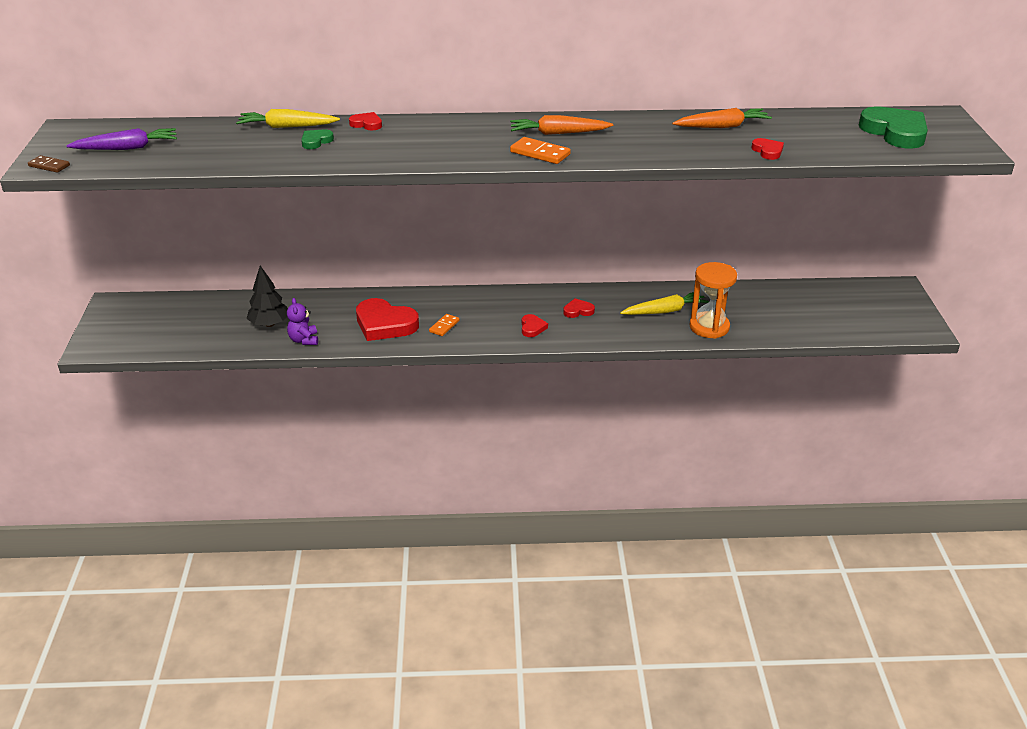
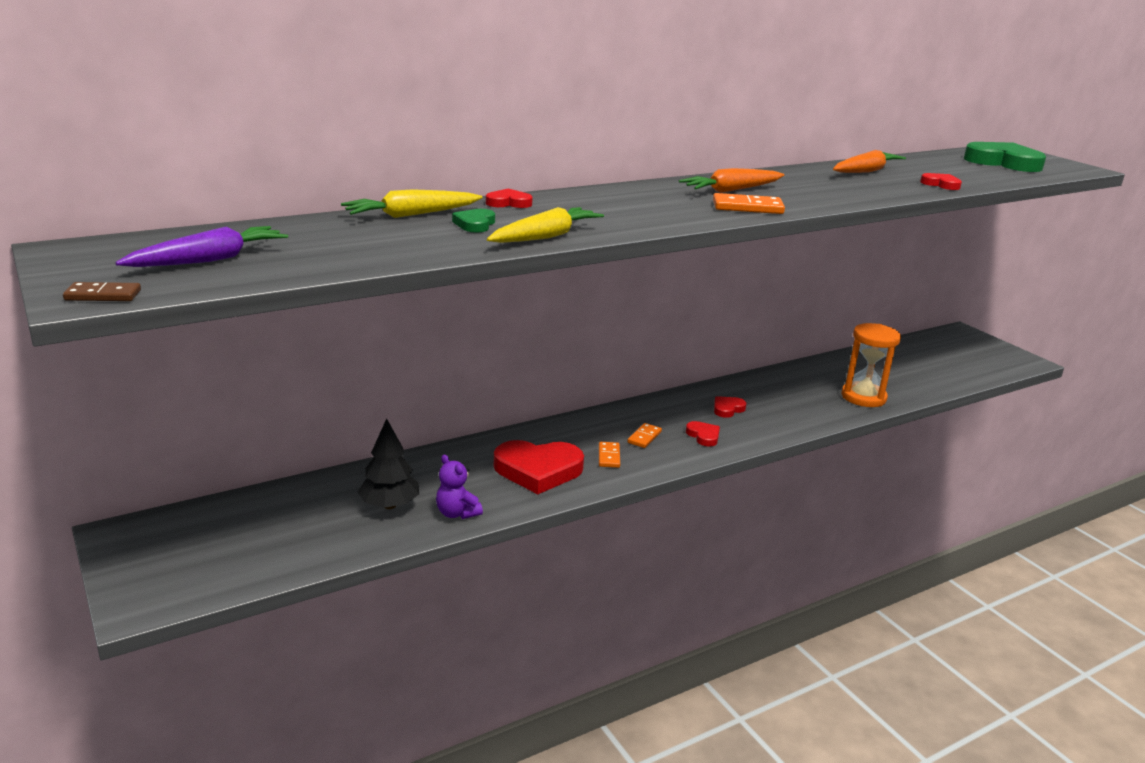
camera: 30 degrees left, 10 degrees down
(486, 318) = (644, 437): none -> orange domino
(665, 311) = (807, 391): yellow carrot -> yellow carrot (545, 237)

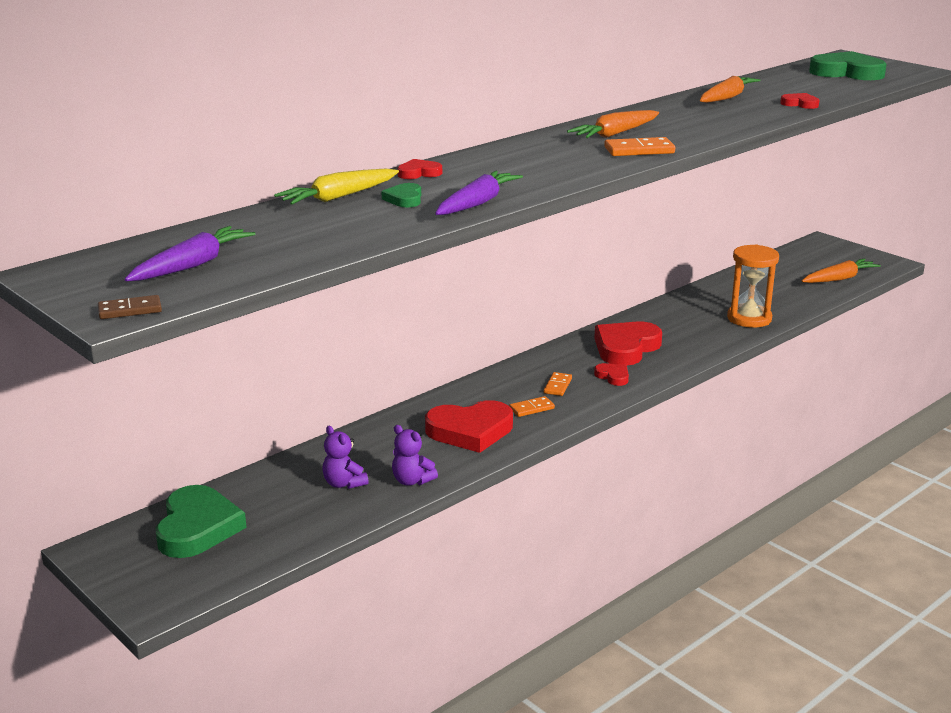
camera: 10 degrees left, 0 degrees up
(227, 528) = (197, 528): none -> green heart
(389, 505) = (344, 483): black tree -> purple teddy bear
(545, 237) = (477, 203): yellow carrot -> purple carrot
(609, 456) = (531, 408): orange domino -> orange domino turned 75 degrees clockwise
(727, 409) = (626, 348): red heart -> red heart, size x2.10
(969, 370) = (839, 279): none -> orange carrot

